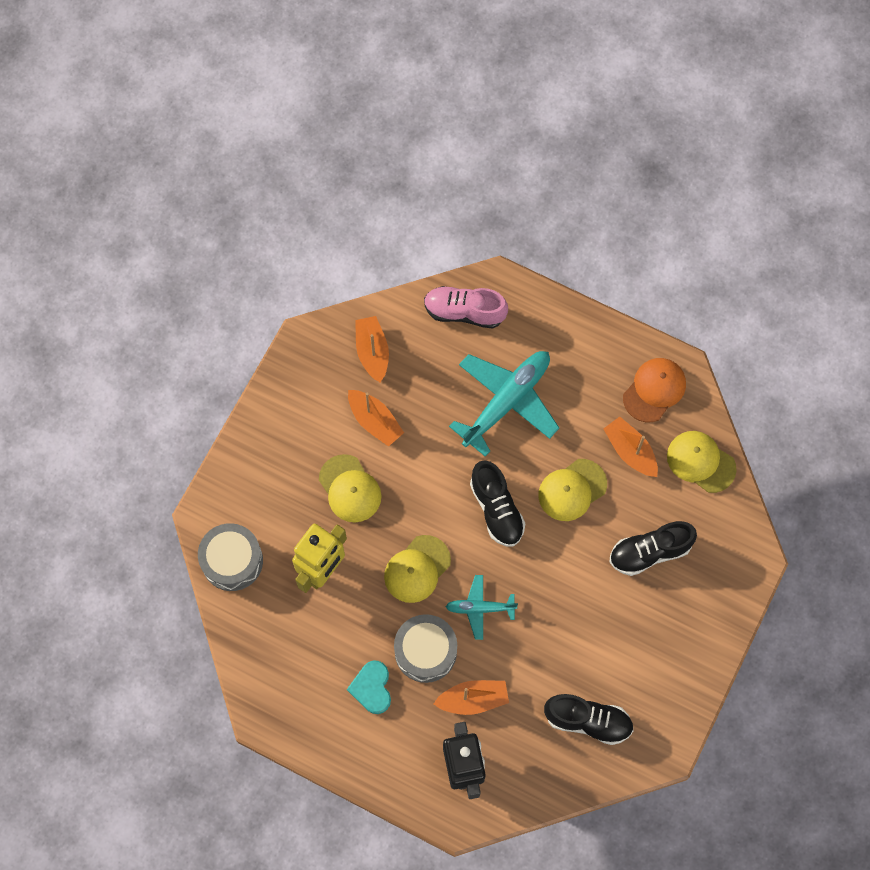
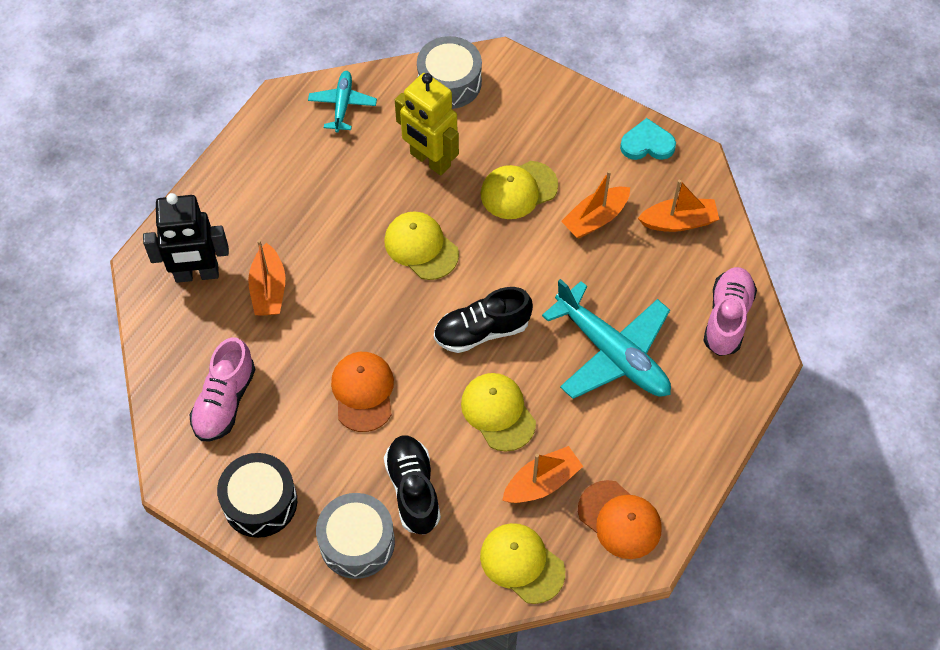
camera: 95 degrees right, 10 degrees down
(372, 688) = (297, 196): turquoise heart -> turquoise heart (647, 144)
(425, 651) = (328, 248): grey drum -> grey drum (357, 542)
(480, 608) = (369, 304): turquoise plane -> turquoise plane (342, 105)
(566, 603) = (363, 392): none -> orange cap
(588, 721) = (225, 401): black shoe -> pink shoe
(676, 676) = (260, 502): none -> black drum
(700, 462) = (522, 563): yellow cap -> yellow cap turned 90 degrees counterclockwise

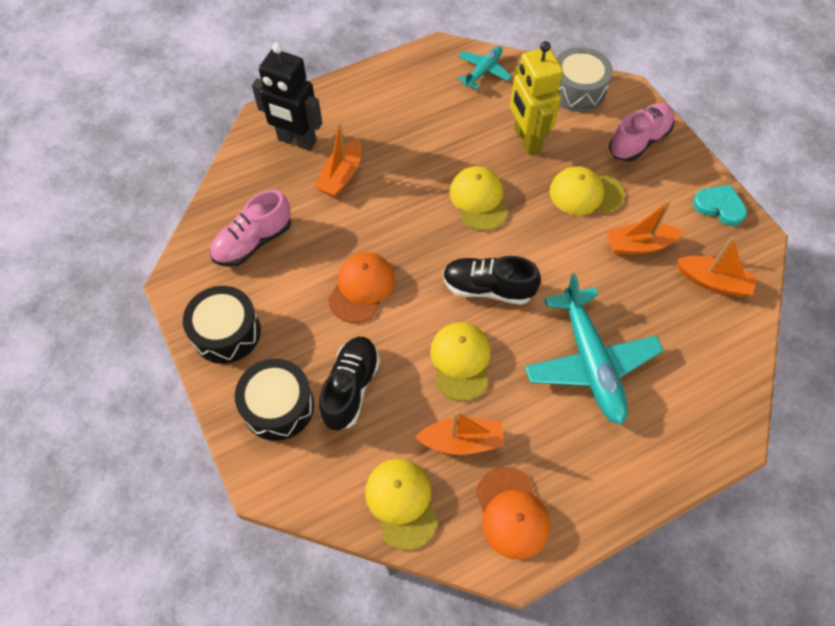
camera: 30 degrees right, 0 degrees up
(357, 542) = (278, 406): grey drum -> black drum
(727, 318) = (714, 385): pink shoe -> pink shoe (639, 141)

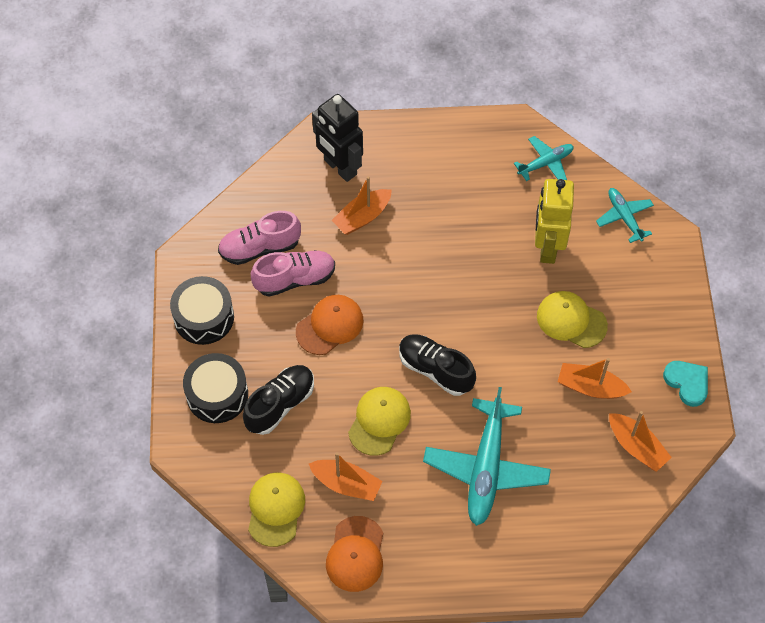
camera: 25 degrees right, 0 degrees up
(478, 200) = (471, 288): yellow cap -> none
(577, 90) = (624, 217): grey drum -> turquoise plane
(639, 141) = (651, 291): pink shoe -> pink shoe (295, 279)

